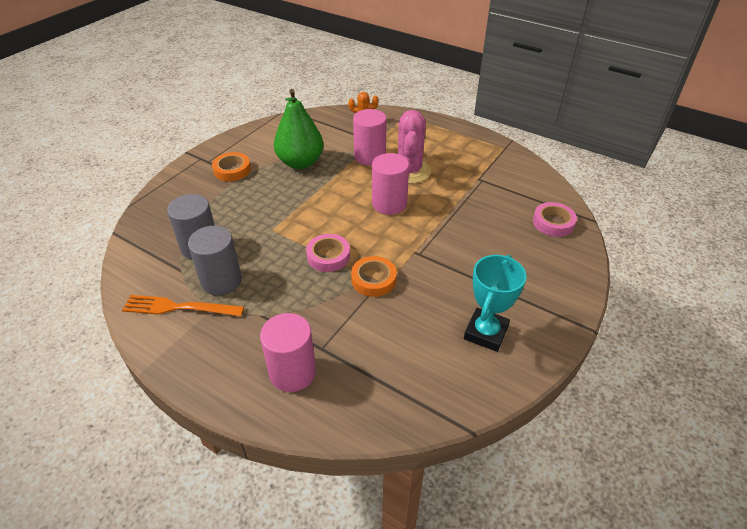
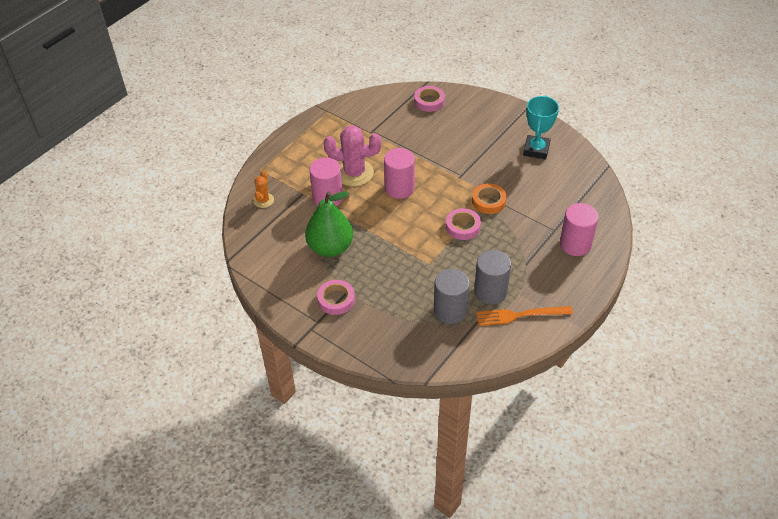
camera: 85 degrees left, 5 degrees up
(179, 307) = (520, 315): orange fork -> orange fork turned 75 degrees clockwise
(232, 170) = (336, 299): orange tape -> pink tape
(486, 333) = (536, 150): turquoise trophy -> turquoise trophy turned 75 degrees clockwise

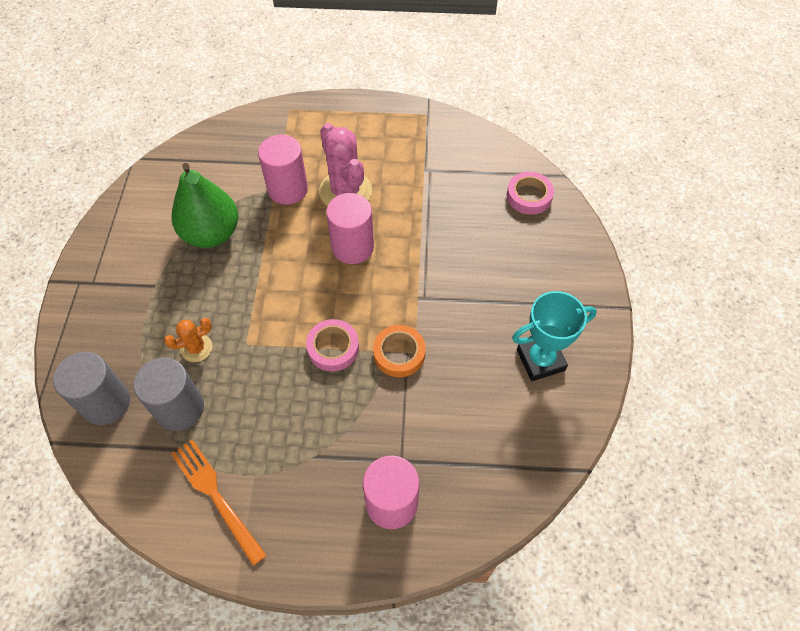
camera: 55 degrees right, 10 degrees up
(263, 200) = (245, 138): orange cactus -> orange cactus (196, 348)
(336, 299) = (134, 282): pink tape -> none
(490, 291) = (238, 438): grey cylinder -> grey cylinder (106, 403)

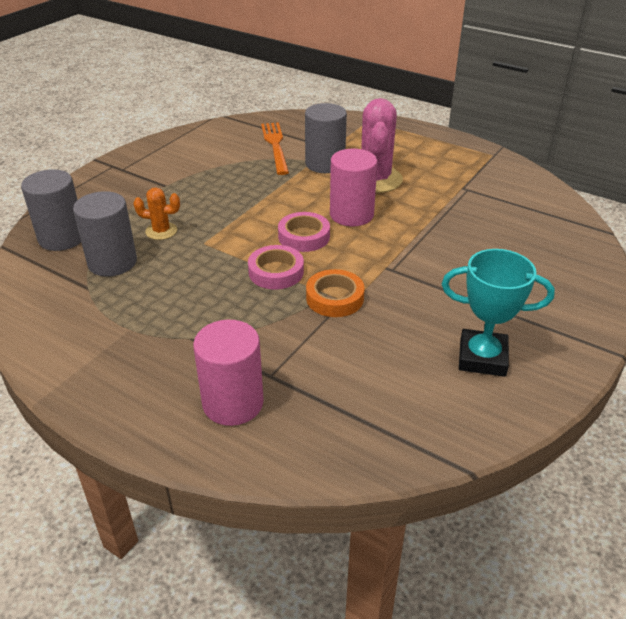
camera: 30 degrees right, 20 degrees down
(211, 234) = (238, 170): green pear -> none
(216, 496) = (85, 329): orange fork -> orange fork (275, 146)
(287, 189) = (325, 164): pink cylinder -> grey cylinder
(529, 196) = (560, 235): pink tape -> pink tape (304, 236)

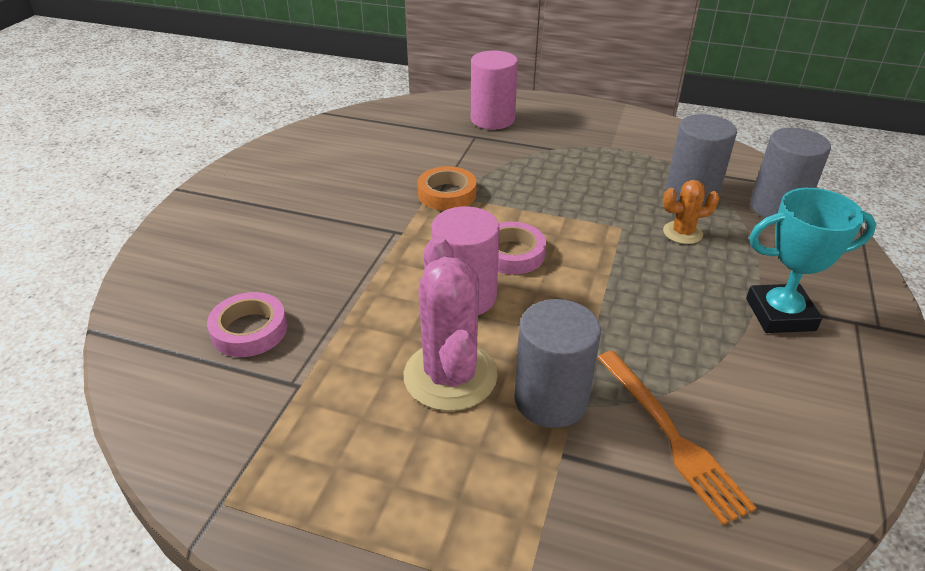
camera: 165 degrees right, 0 degrees up
(276, 272) = (519, 209): pink tape -> pink tape (249, 330)
(482, 358) = (304, 168): turquoise trophy -> turquoise trophy (780, 314)

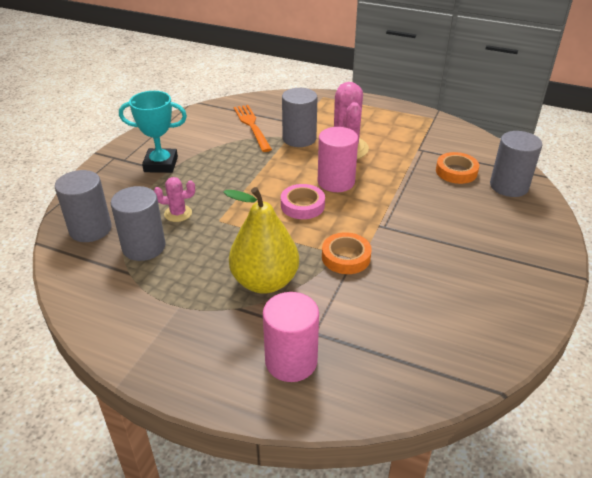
camera: 175 degrees left, 0 degrees up
(175, 304) = (509, 186): none -> grey cylinder
(249, 330) = (456, 171): pink tape -> orange tape
(534, 168) = (265, 281): none -> yellow pear
(682, 233) = (178, 213): orange cactus -> pink cactus

